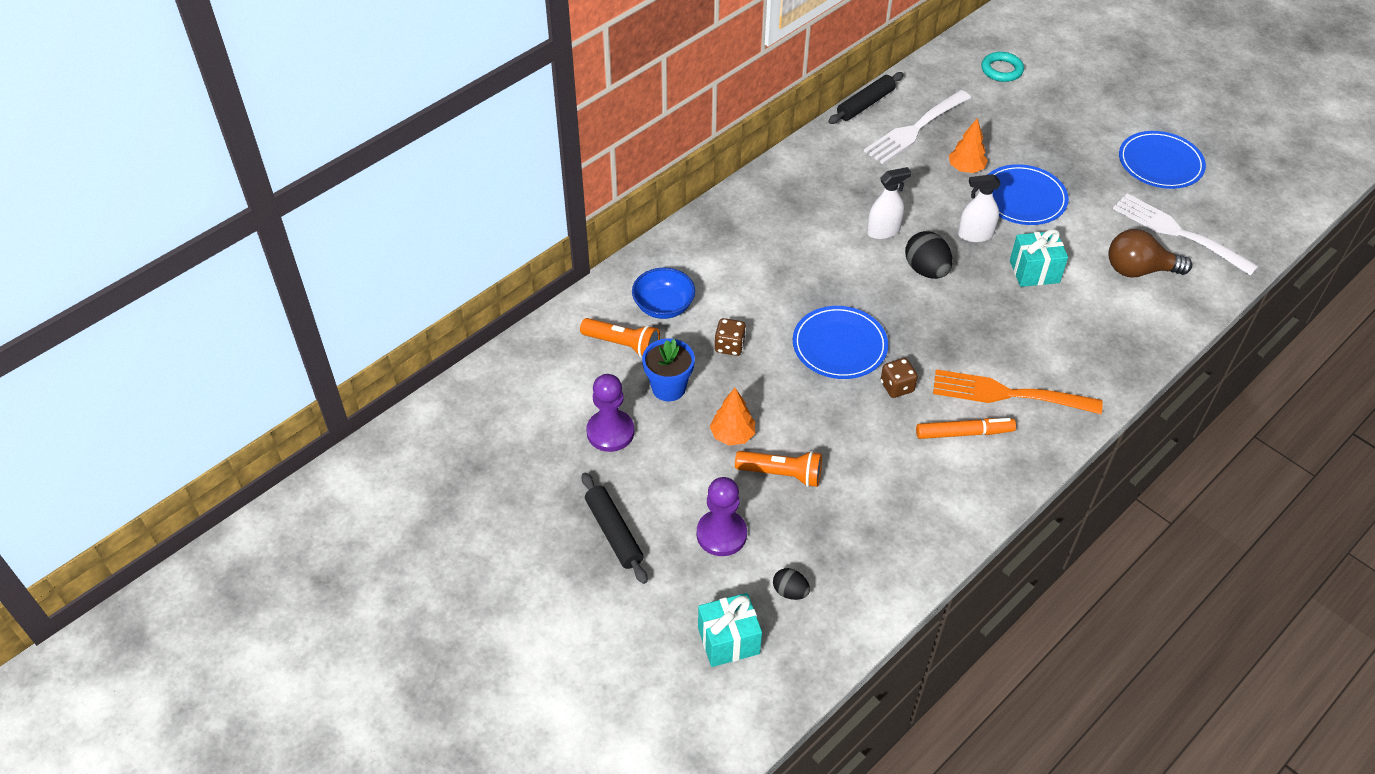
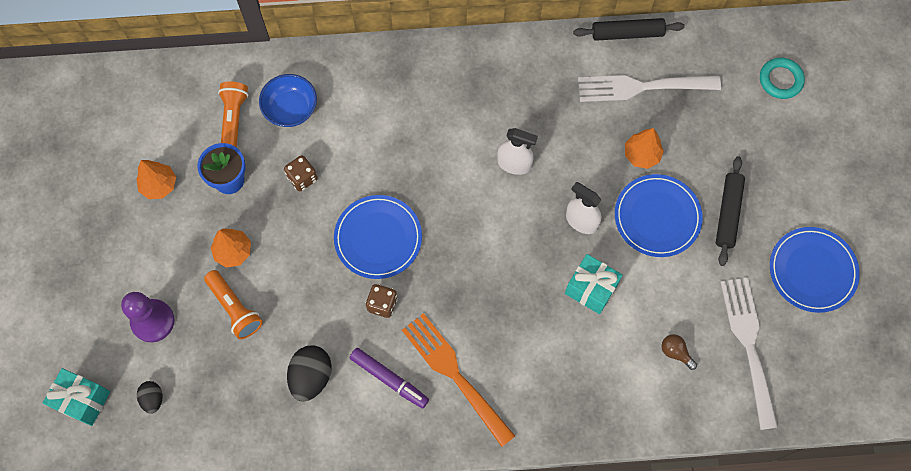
camera: 40 degrees right, 20 degrees up
(610, 432) = (159, 185): purple pawn -> orange tree
(613, 532) = (90, 264): black rolling pin -> black rolling pin (727, 213)
(623, 344) = (233, 120): orange flashlight -> orange flashlight turned 150 degrees counterclockwise
(926, 270) = (509, 223): black egg -> black egg (311, 377)
(964, 433) = (389, 379): orange marker -> purple marker
(1138, 270) = (675, 352): brown light bulb -> brown light bulb, size x0.50

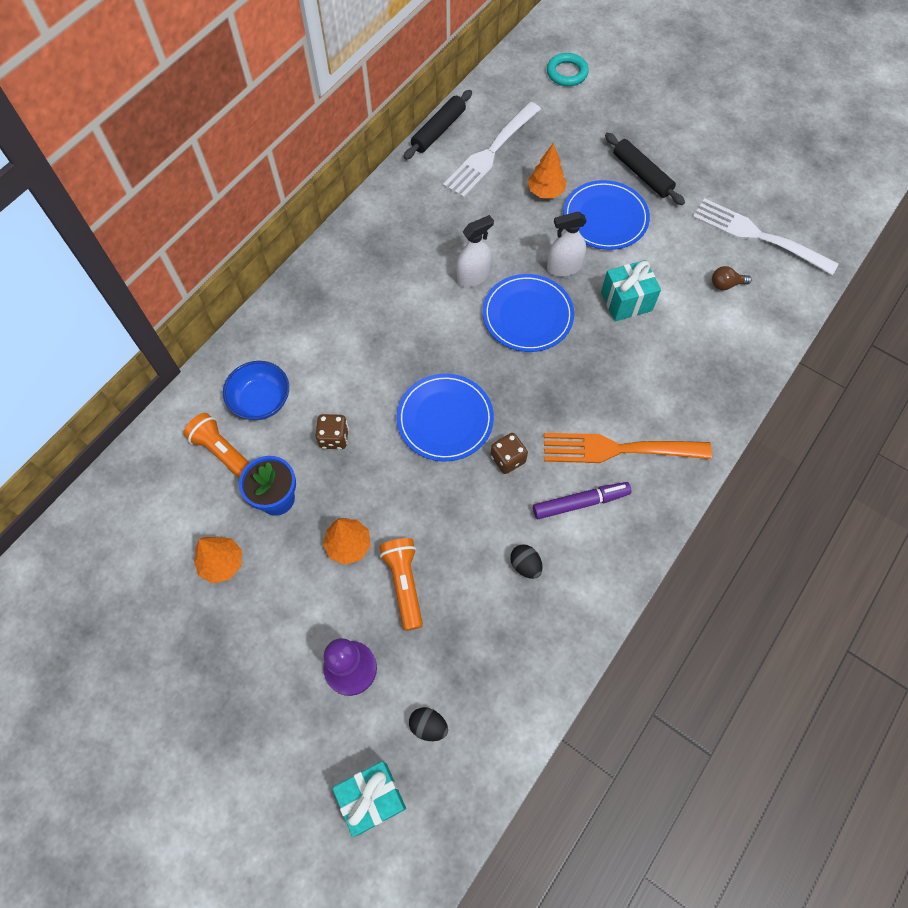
camera: 50 degrees left, 5 degrees down
(235, 308) = (404, 583): orange flashlight -> orange flashlight turned 105 degrees counterclockwise
(311, 377) = (525, 565): black egg -> black egg, size x0.58
(812, 271) = (731, 159): blue plate -> blue plate (527, 315)

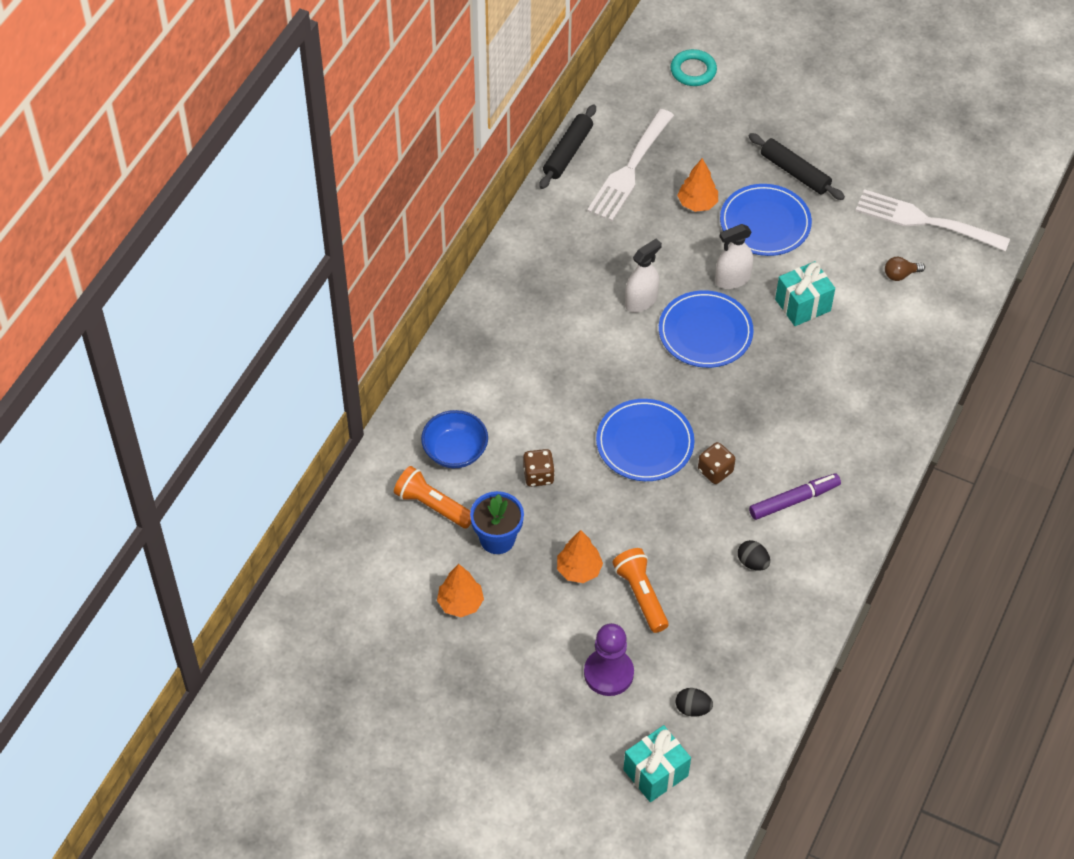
camera: 10 degrees left, 10 degrees down
(618, 449) = (821, 447): orange fork -> none

